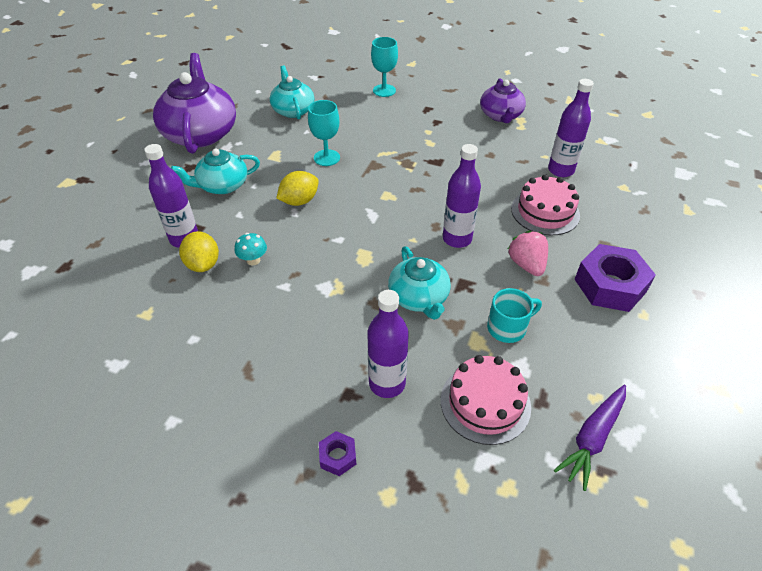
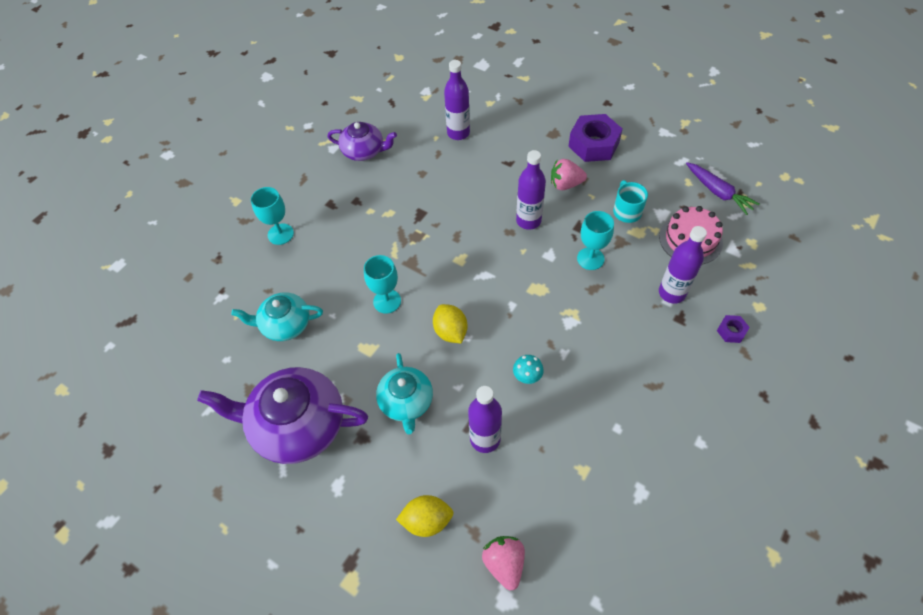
camera: 75 degrees left, 10 degrees up
(62, 266) = (504, 563): none -> pink strawberry
(203, 264) = (525, 420): yellow lemon -> yellow lemon (427, 520)
(419, 297) = (590, 258): turquoise teapot -> turquoise goblet
(545, 212) = (508, 157): pink cake -> none

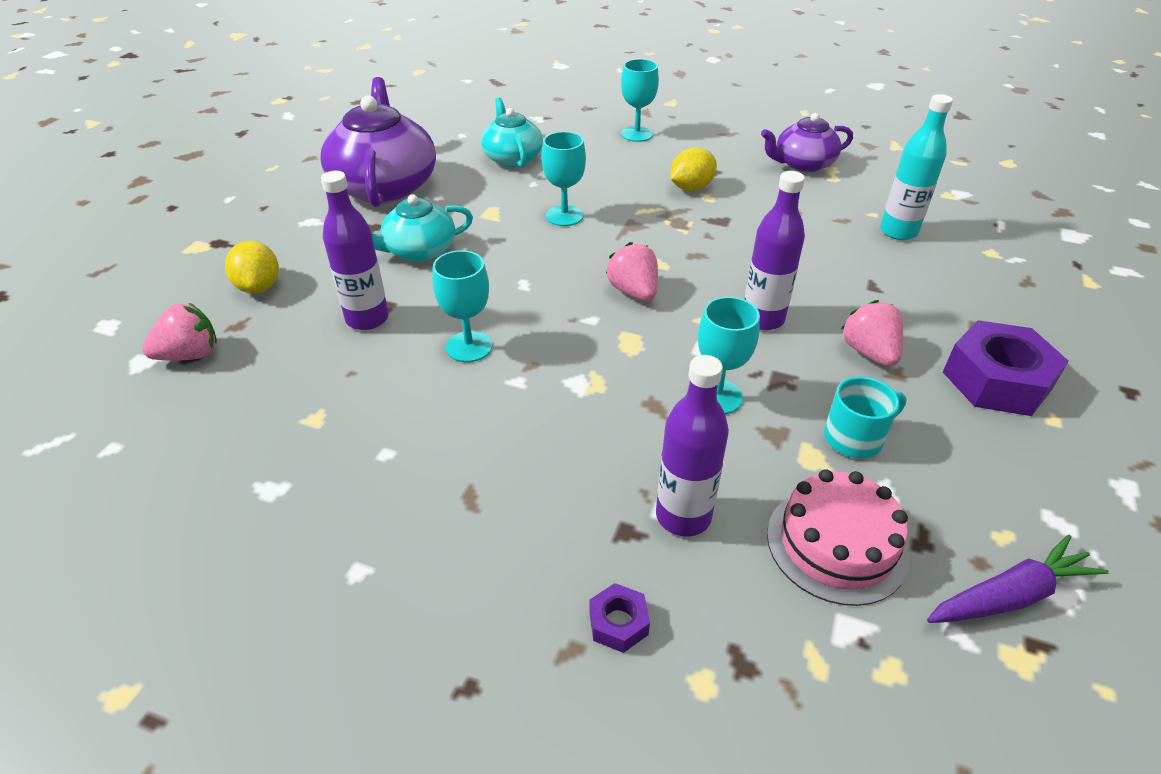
camera: 75 degrees right, 15 degrees down
(364, 151) = (803, 164): purple teapot -> purple teapot turned 75 degrees clockwise
(450, 331) = (530, 270): yellow lemon -> yellow lemon (691, 188)
(458, 133) = (898, 231): purple bottle -> turquoise bottle
(488, 277) = (633, 292): none -> pink strawberry
(527, 376) = (469, 347): turquoise mushroom -> turquoise goblet
(718, 192) = (1010, 595): purple carrot -> purple carrot turned 150 degrees counterclockwise

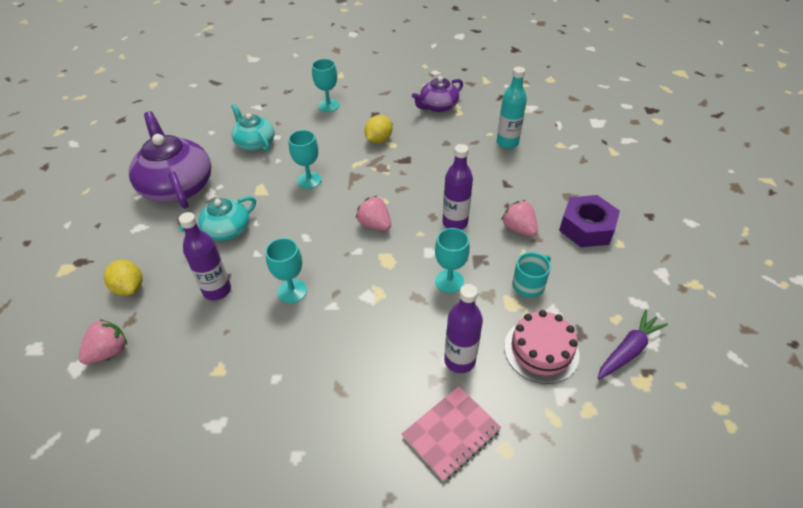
camera: 20 degrees left, 5 degrees up
(618, 623) = (451, 433): purple nut -> pink notebook

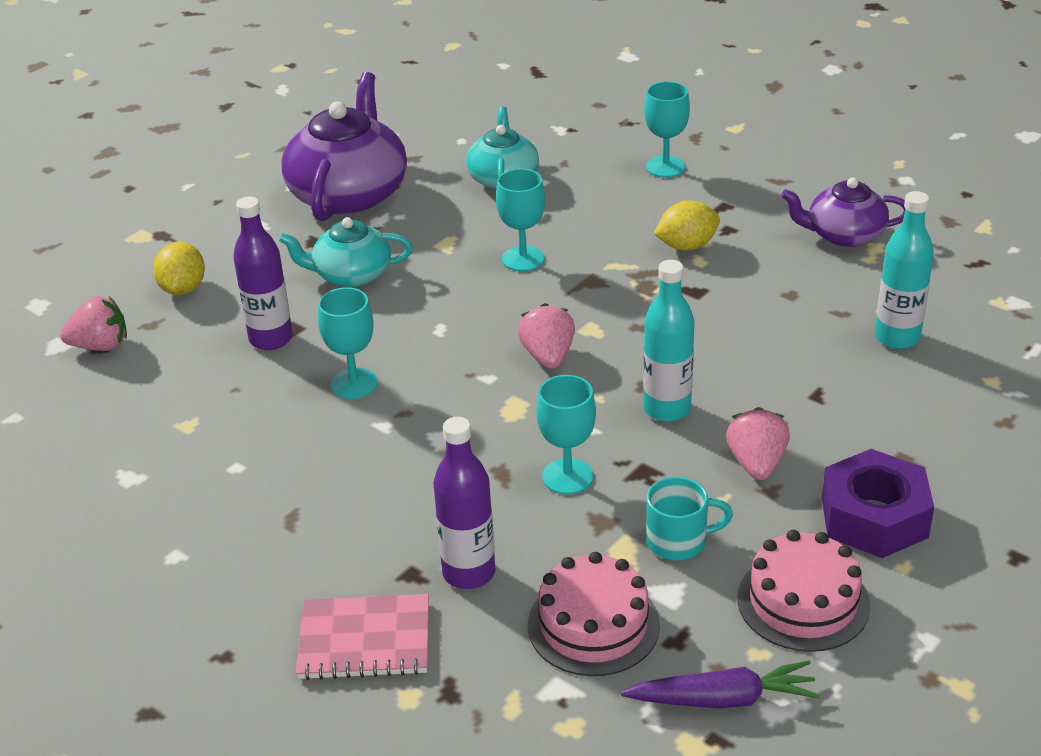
camera: 40 degrees right, 10 degrees down
(455, 223) = (667, 409): purple bottle -> turquoise bottle
(604, 283) = (803, 601): none -> pink cake

